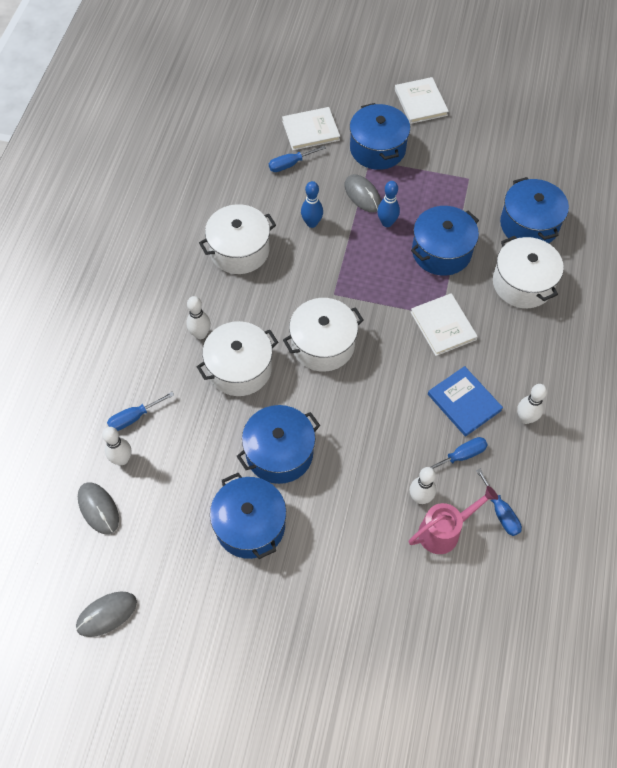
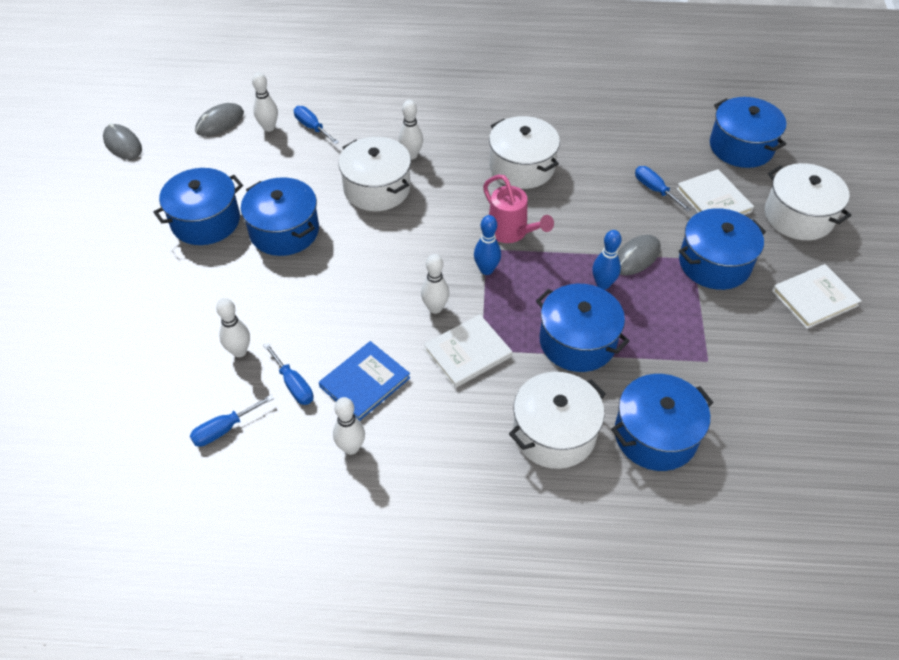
camera: 80 degrees right, 10 degrees down
(254, 96) = (741, 147): none -> blue pot
(312, 223) = (578, 218): blue bowling pin -> blue bowling pin (486, 270)
(323, 344) = (418, 248): white pot -> white pot (798, 216)
(393, 341) = (435, 308): none -> white bowling pin
(444, 531) = (200, 377): pink watering can -> pink watering can (511, 232)

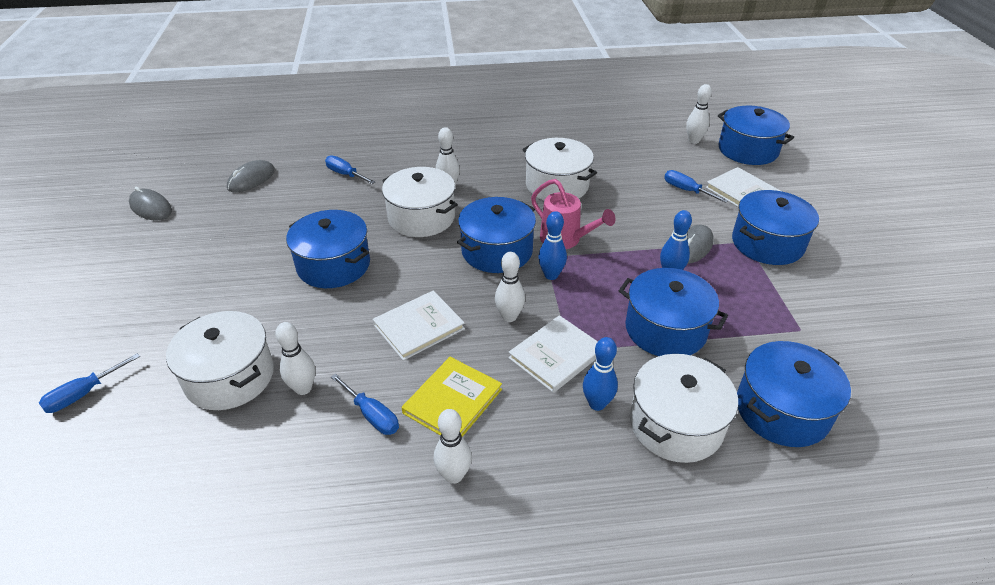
camera: 10 degrees left, 10 degrees down
(205, 221) = (247, 265): blue pot -> blue pot (497, 251)
(224, 429) = (298, 478): blue screwdriver -> blue screwdriver (83, 394)
(269, 127) = (302, 179): white bowling pin -> white bowling pin (694, 141)
(365, 382) = (452, 401): blue book -> yellow book
(490, 404) = (597, 404): none -> blue bowling pin
(798, 216) = (823, 197): white pot -> white pot (230, 377)
(814, 298) = (872, 261): white book -> white book (419, 327)

